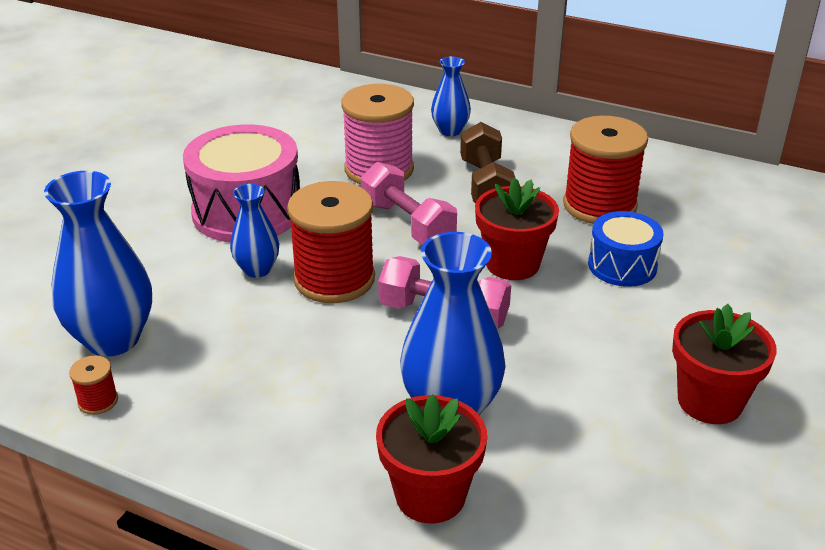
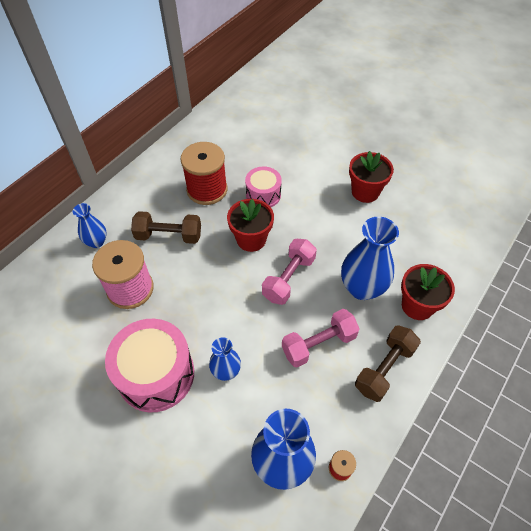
camera: 80 degrees left, 20 degrees up
(278, 448) = (384, 369): none -> brown dumbbell
(334, 279) = (246, 328): red spool -> none
(407, 224) = (199, 282): pink dumbbell -> pink dumbbell (318, 344)
(622, 265) = (263, 195): blue drum -> pink drum

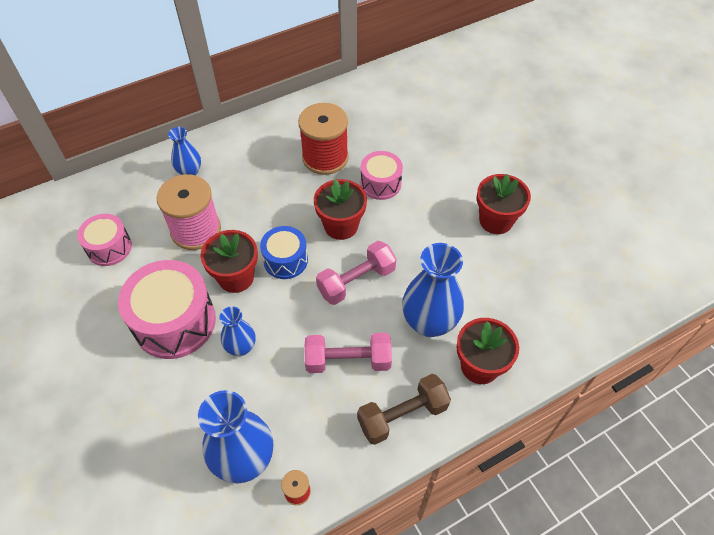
camera: 25 degrees right, 0 degrees up
(58, 334) = (109, 247): none -> pink drum
(169, 236) = (261, 191): brown dumbbell -> none
(188, 315) = (236, 277): none -> red flower pot
(222, 284) = (285, 260): none -> blue drum

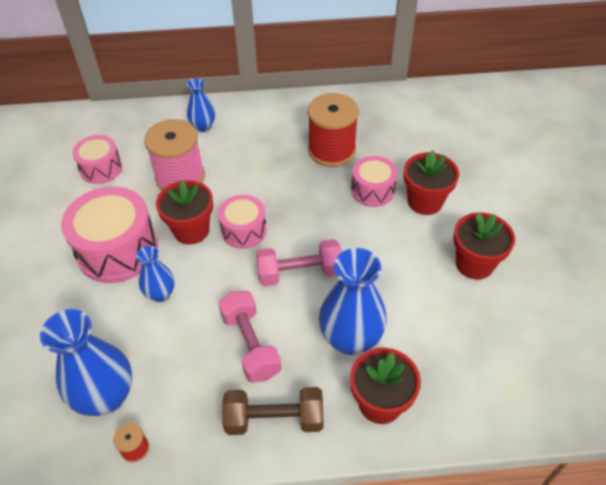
camera: 25 degrees right, 5 degrees down
(285, 260) = (244, 230): blue drum -> pink drum
(341, 226) = (312, 217): red flower pot -> red flower pot (425, 202)
(348, 361) = (250, 344): pink dumbbell -> pink dumbbell turned 45 degrees clockwise

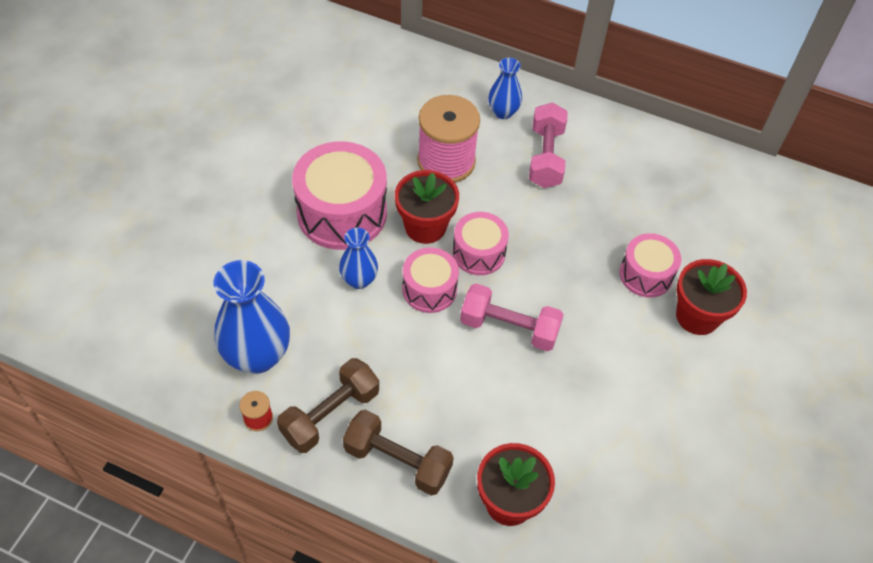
camera: 25 degrees right, 5 degrees up
(101, 168) = (371, 114): pink drum -> pink drum (429, 289)
(196, 411) = (330, 414): none -> brown dumbbell
(250, 344) = (417, 376): pink dumbbell -> pink dumbbell (545, 157)
(331, 150) = (629, 205): red spool -> none
(350, 339) = (519, 423): blue vase -> none
(474, 264) = (706, 414): red flower pot -> none

